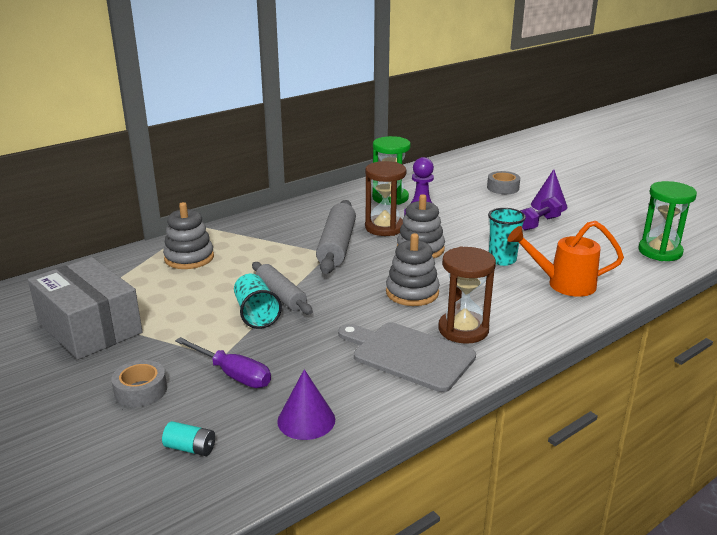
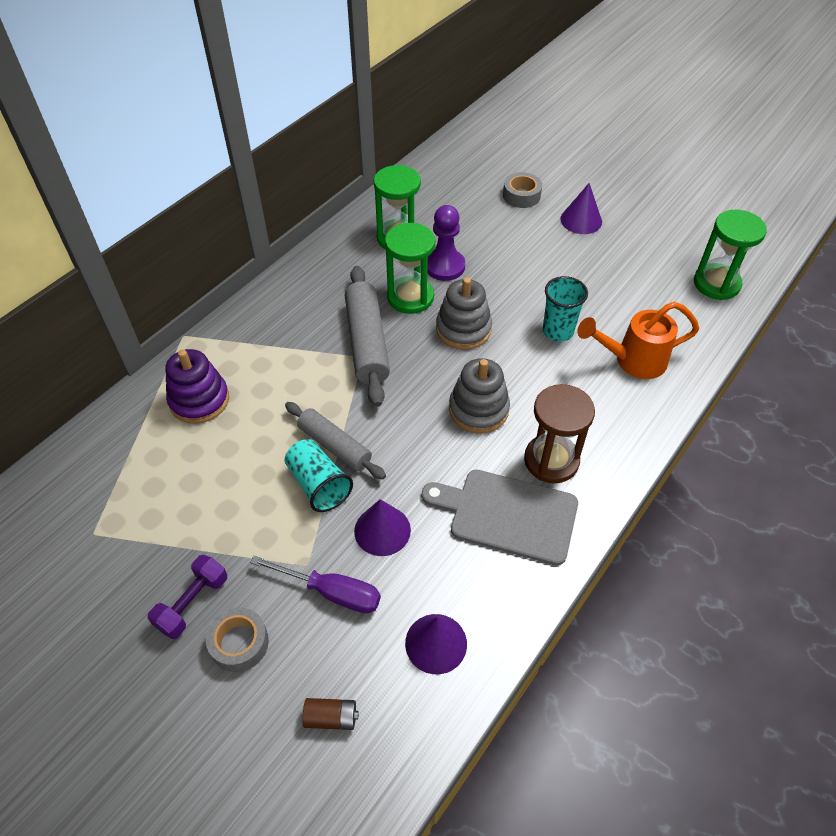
camera: 15 degrees left, 25 degrees up
(89, 327) = (132, 553): grey box -> none
(189, 258) = (199, 400): grey stacking toy -> purple stacking toy
(190, 448) = (331, 718): turquoise battery -> brown battery
(295, 347) = (382, 530): none -> purple cone
(384, 228) = (410, 297): brown hourglass -> green hourglass
(538, 224) = (578, 257): purple dumbbell -> purple dumbbell (193, 603)

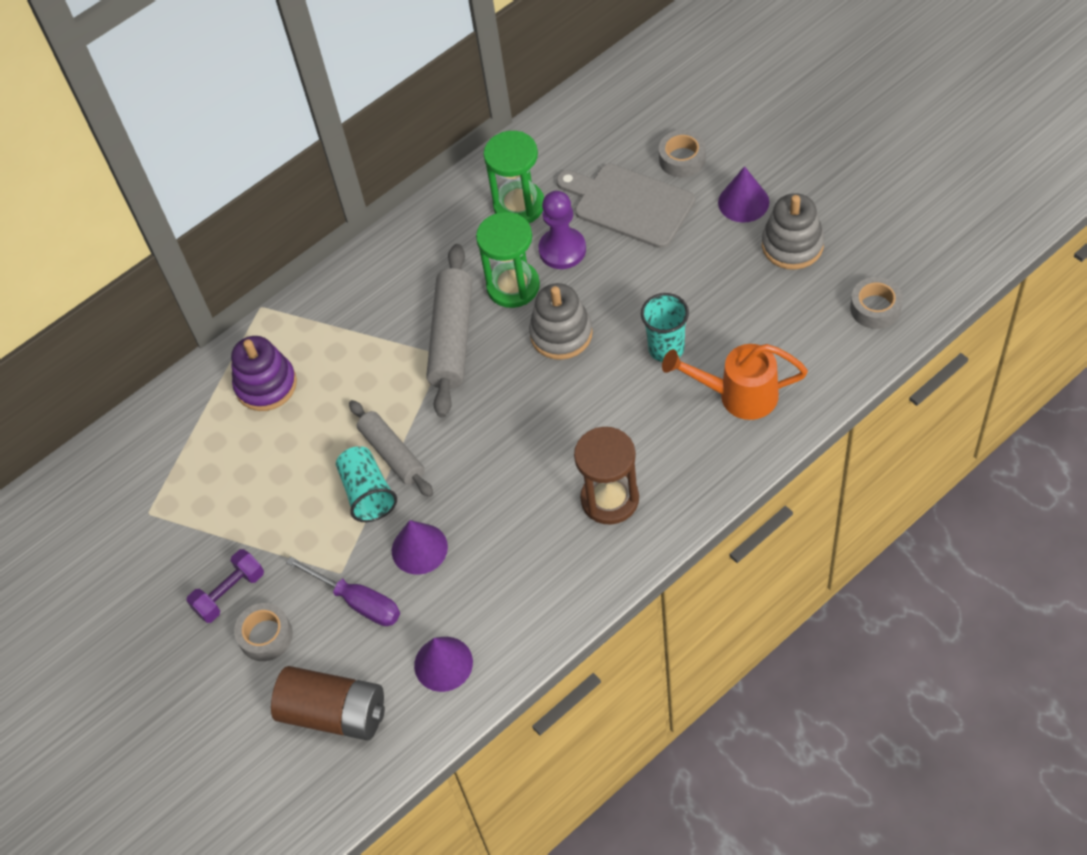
camera: 20 degrees right, 5 degrees up
(331, 718) = (334, 713): brown battery -> brown battery, size x2.19
(478, 409) = (550, 432): grey stacking toy -> grey stacking toy (792, 245)
(507, 515) = (547, 550): grey cutting board -> grey cutting board (629, 204)
(716, 284) = (875, 308): green hourglass -> grey tape

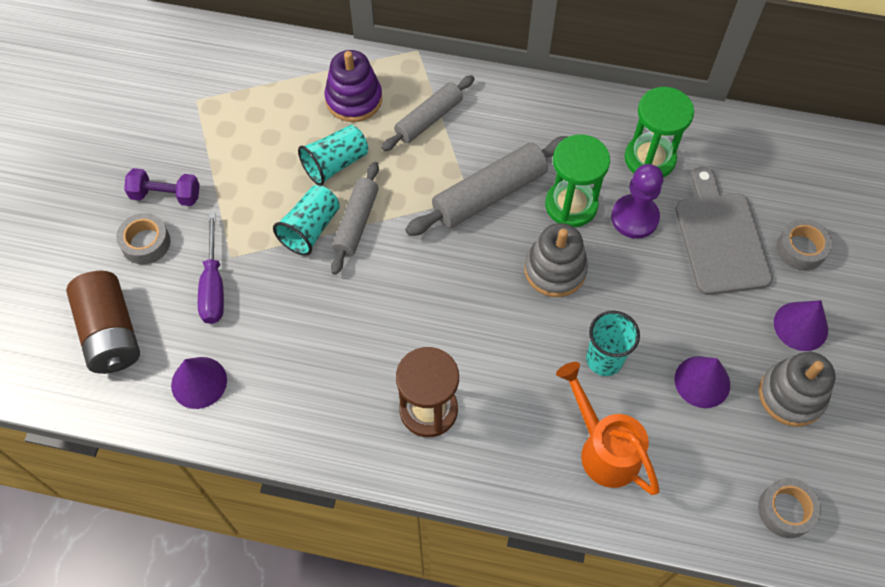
camera: 45 degrees right, 5 degrees up
(319, 437) = (335, 164): none -> turquoise cup
(339, 339) = (428, 119): none -> grey rolling pin
(419, 548) = (287, 297): purple cone -> purple cone (702, 381)

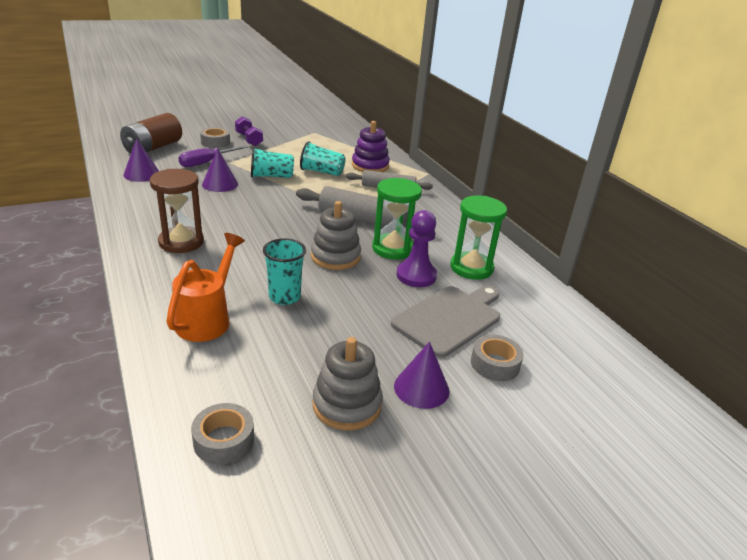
camera: 50 degrees right, 30 degrees down
(356, 222) = (291, 187): grey rolling pin -> none
(702, 381) = (311, 349): purple cone -> purple cone (220, 184)

